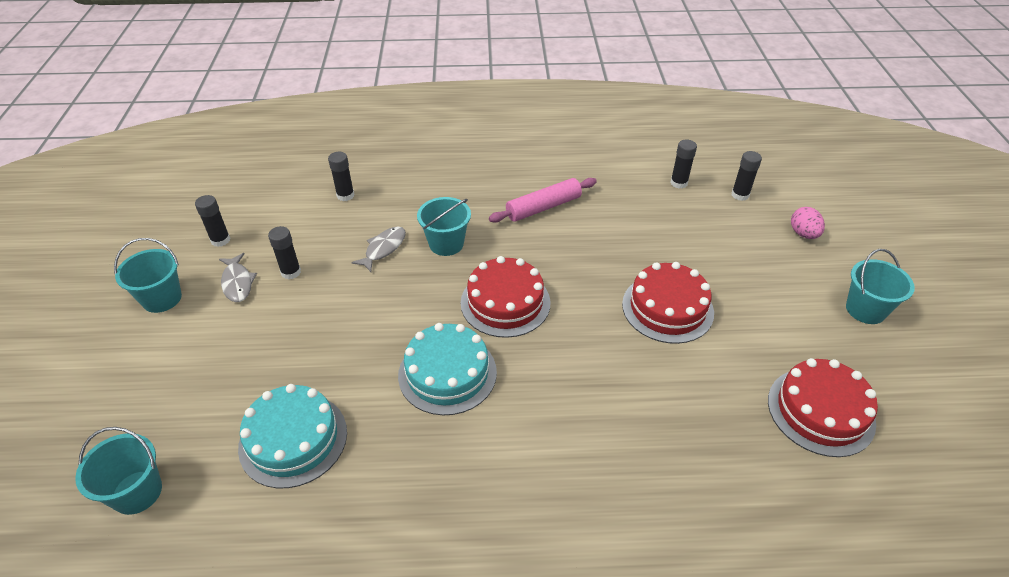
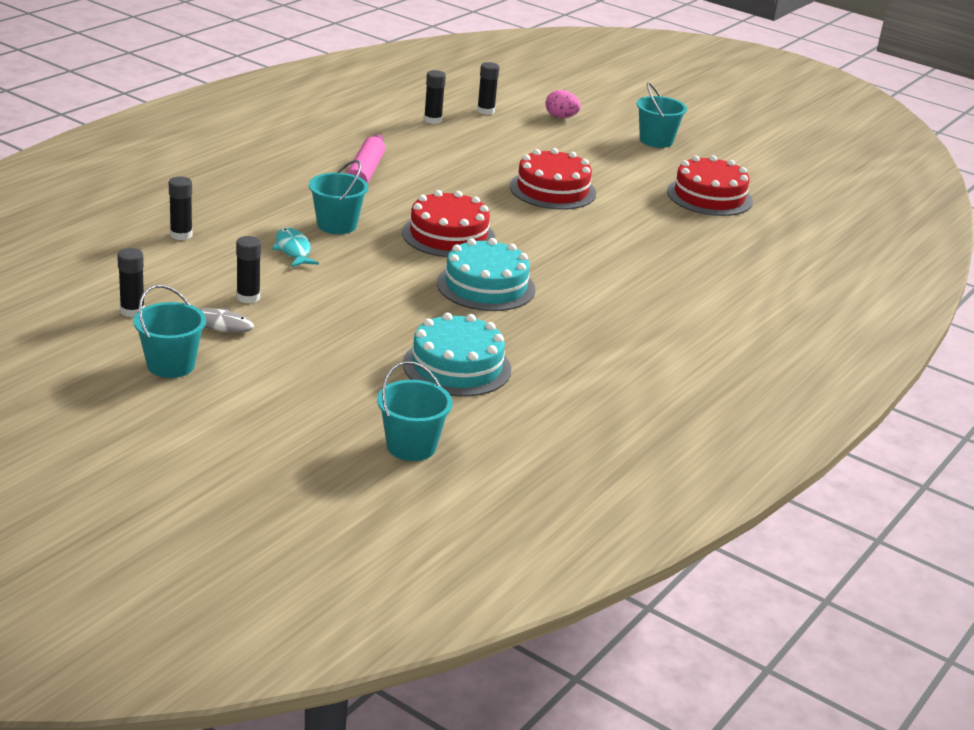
camera: 55 degrees left, 15 degrees down
(383, 249) = (293, 250): grey fish -> turquoise fish

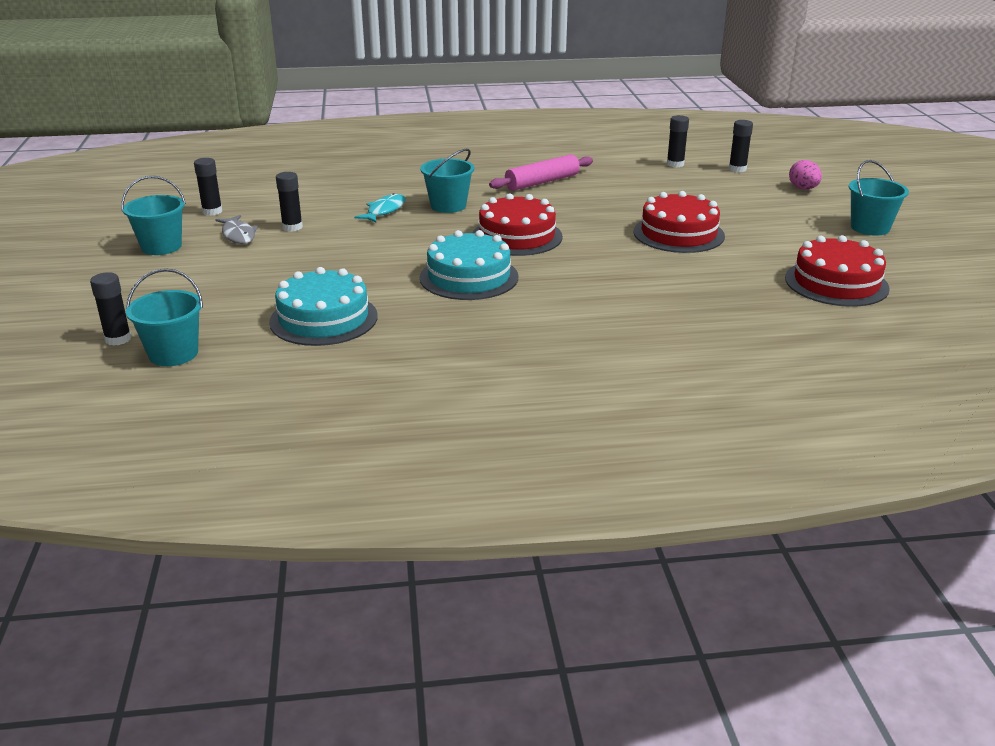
camera: 50 degrees right, 0 degrees up
(181, 235) = (336, 182): black glue stick -> black glue stick (118, 339)

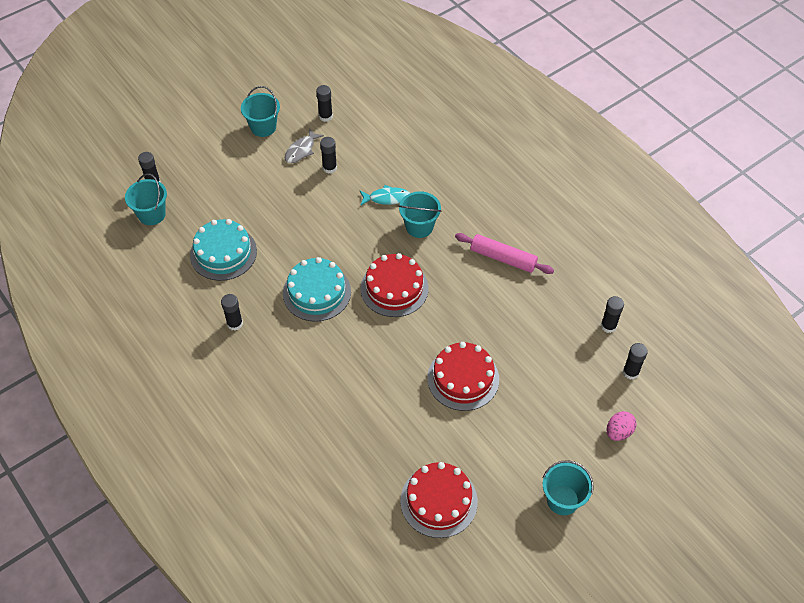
camera: 60 degrees right, 25 degrees up
(453, 339) = (235, 324): none -> black glue stick

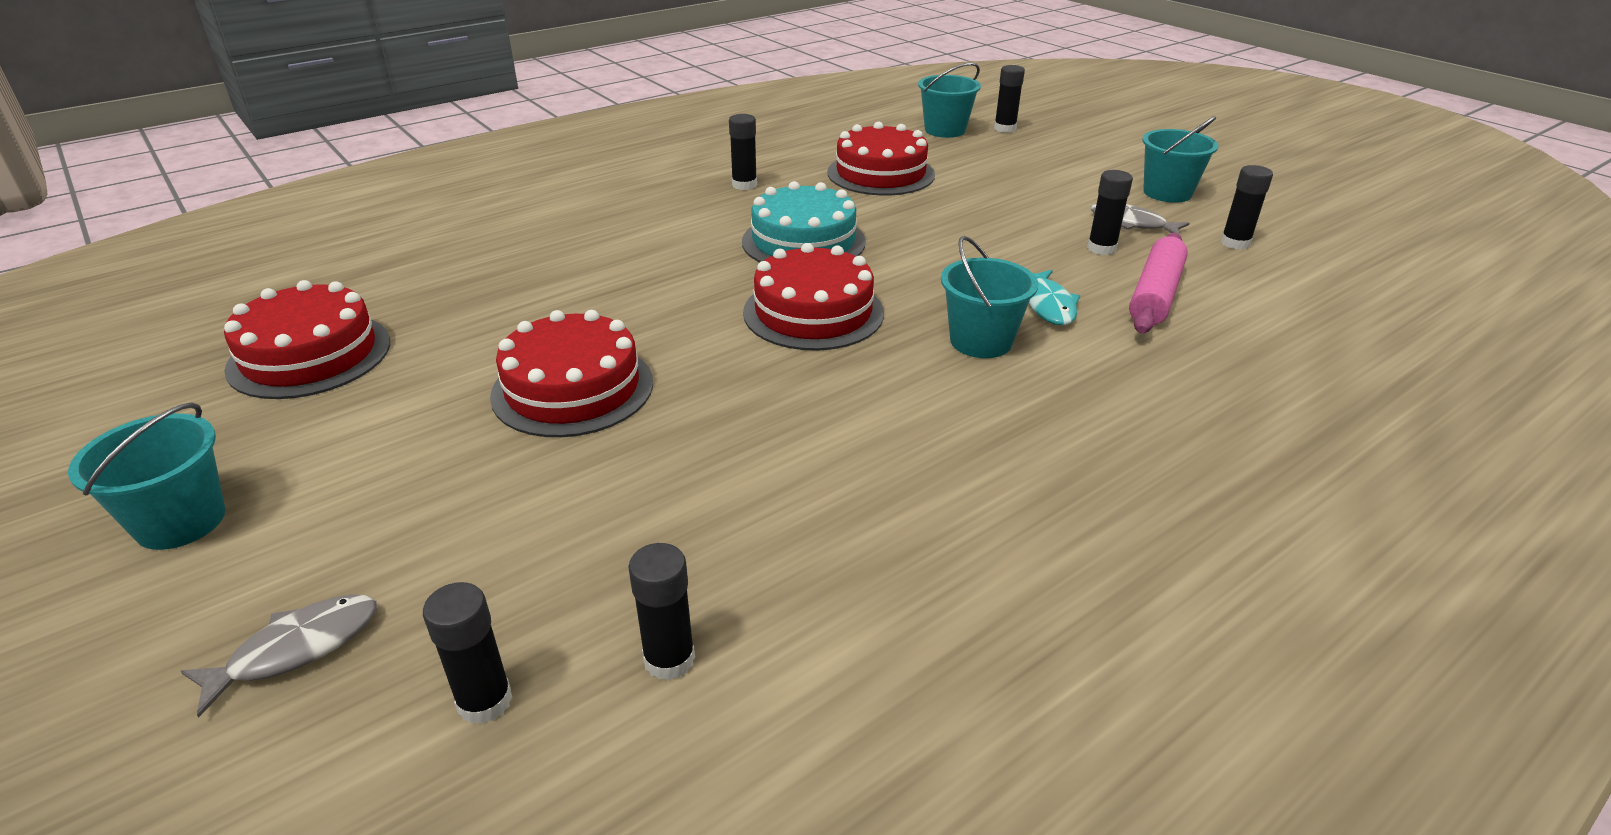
camera: 90 degrees right, 20 degrees down
(223, 253) = (880, 173): turquoise cake -> red cake
(503, 258) = (909, 456): pink rolling pin -> pink rolling pin (1155, 295)
(618, 432) = (296, 649): pink egg -> grey fish

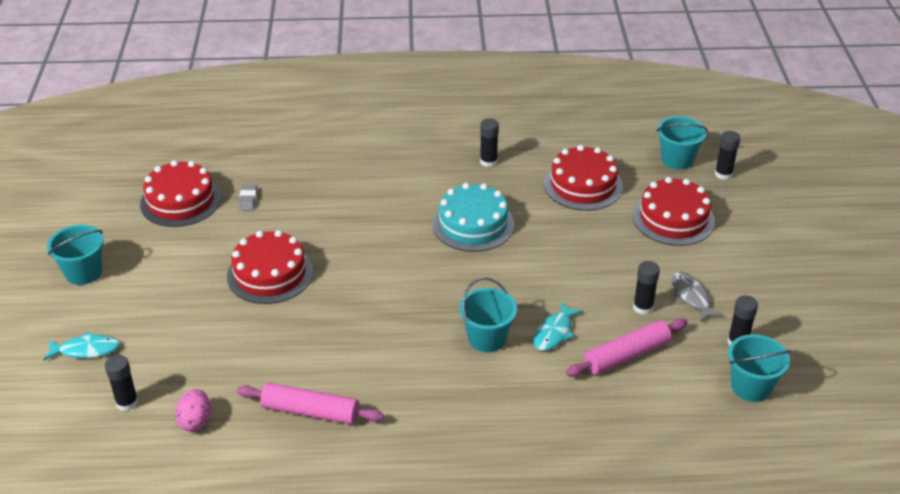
camera: 35 degrees right, 5 degrees up
(296, 649) = (86, 350): grey fish -> turquoise fish
(437, 317) = (248, 200): none -> grey eraser
(669, 659) = (195, 421): black glue stick -> pink egg
(813, 312) = (423, 278): red cake -> red cake (673, 218)
(859, 539) = (310, 411): none -> pink rolling pin
(1167, 193) = (755, 282): turquoise bucket -> turquoise bucket (751, 386)

